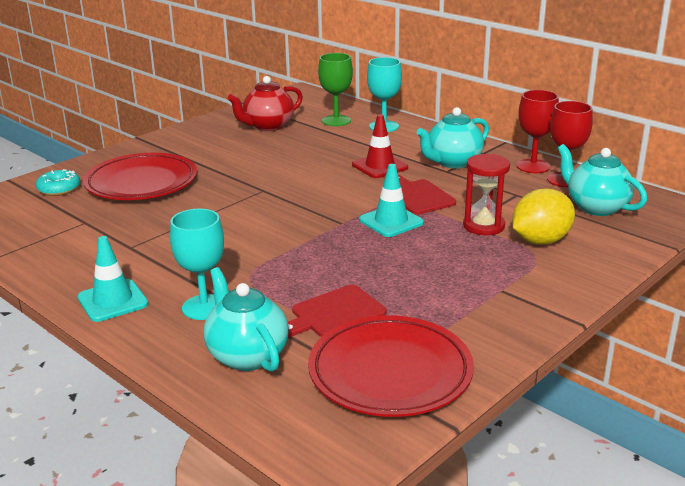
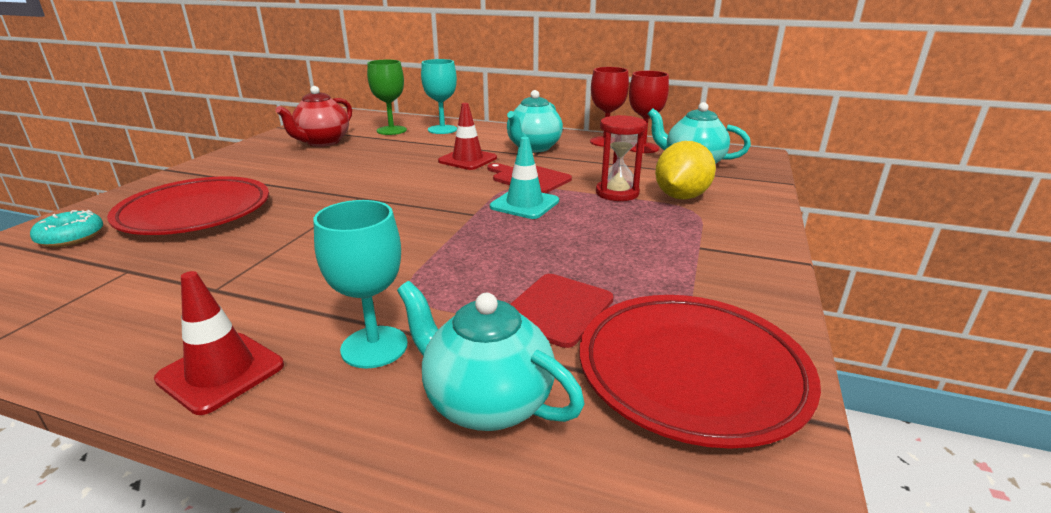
camera: 25 degrees left, 0 degrees up
(113, 301) = (221, 372): turquoise traffic cone -> red traffic cone

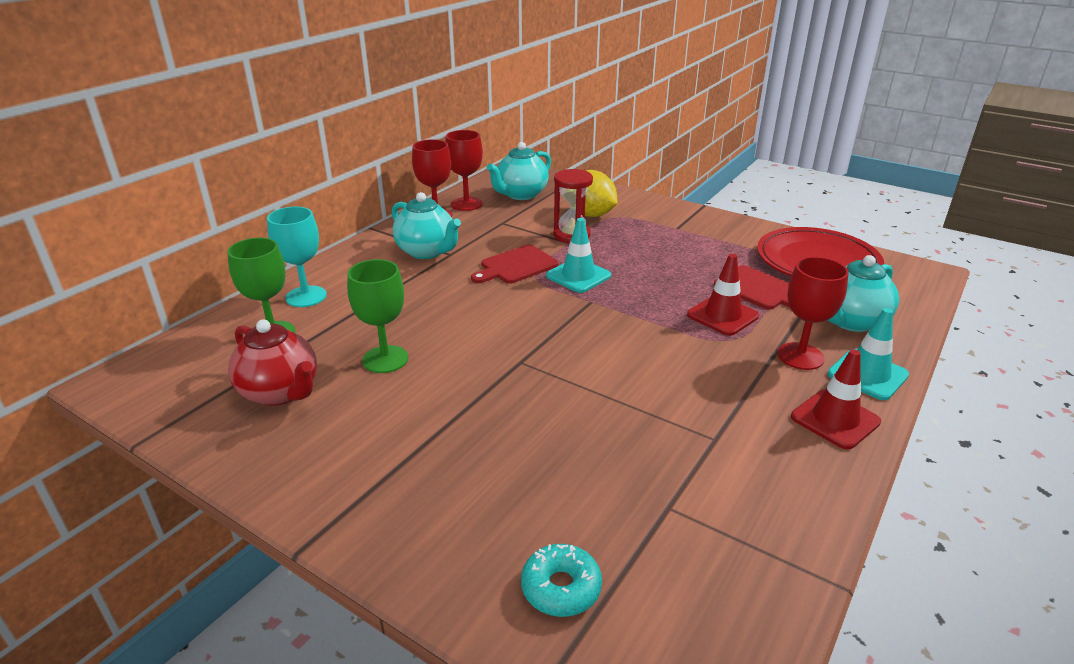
camera: 75 degrees left, 5 degrees up
(195, 213) = (517, 482): red plate -> none
(324, 411) = (867, 375): none -> turquoise traffic cone
(361, 159) = (385, 359): none -> green goblet
(374, 347) = (800, 356): turquoise goblet -> red goblet
(467, 160) = (439, 290): red traffic cone -> red traffic cone (722, 315)

